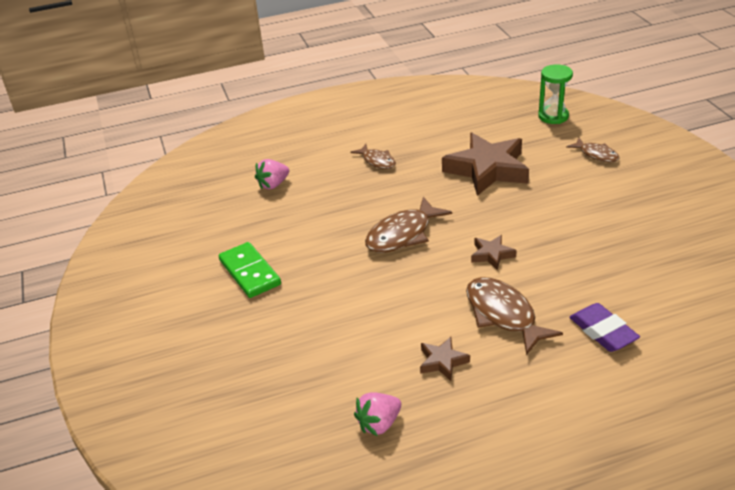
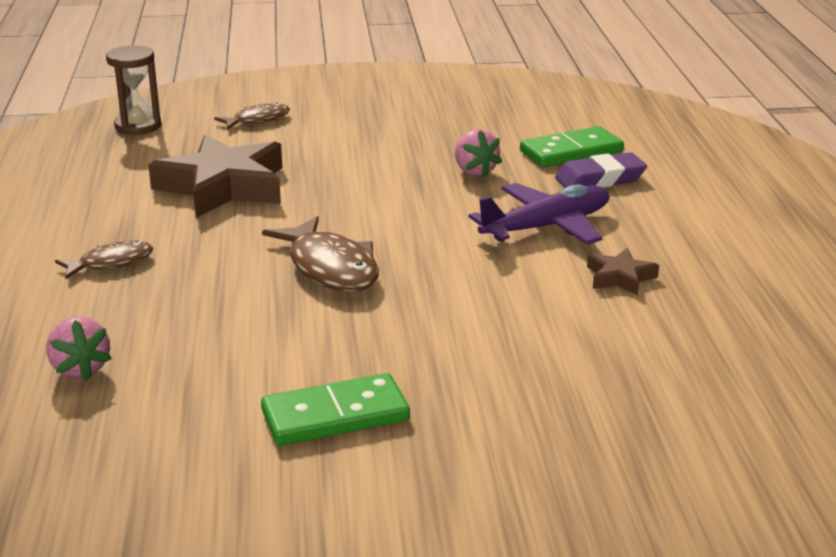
camera: 80 degrees left, 10 degrees down
(379, 424) = (724, 336): pink strawberry -> pink strawberry (474, 171)
(492, 255) = (422, 214): brown star -> none
(503, 315) = (546, 227): brown fish -> purple plane
(553, 116) = (138, 126): green hourglass -> brown hourglass
(646, 308) = (571, 152): none -> green domino

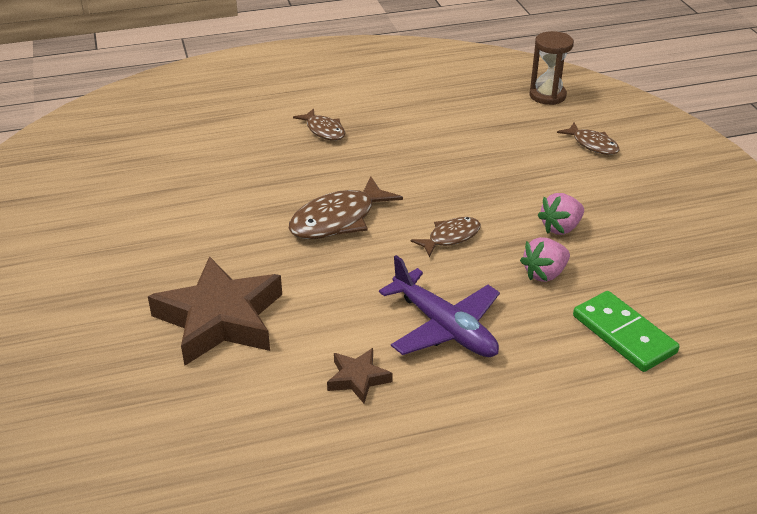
camera: 80 degrees right, 10 degrees up
(80, 369) = (192, 148): pink strawberry -> pink strawberry (561, 228)
(223, 187) = (456, 151): brown star -> brown star (220, 319)
(335, 416) = (140, 250): green domino -> none
(394, 208) = (450, 237): none -> brown fish
(600, 179) = (565, 358): purple eraser -> none

